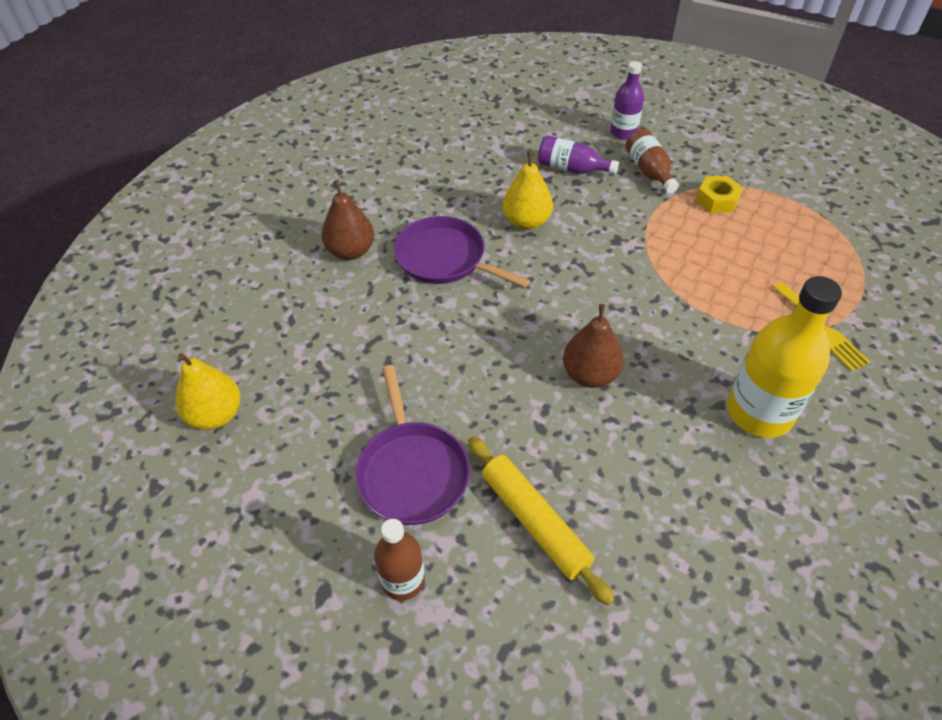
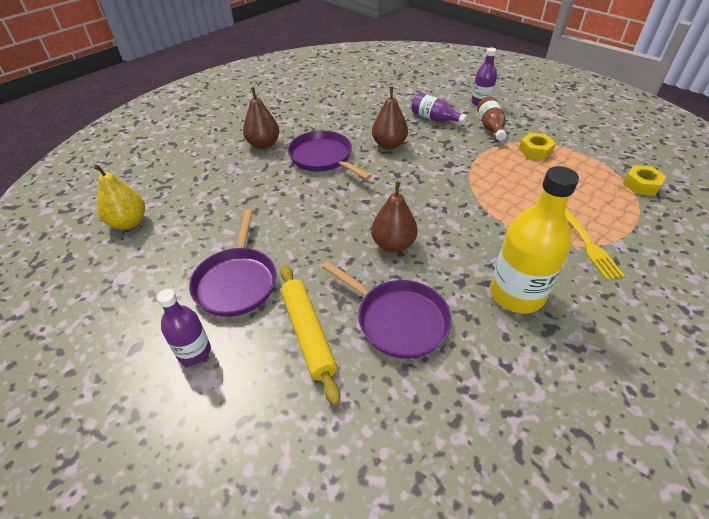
camera: 15 degrees right, 5 degrees down
(403, 580) = (194, 352): brown bottle -> purple bottle
(526, 222) = (389, 144): yellow pear -> brown pear
(635, 478) = (398, 320): none -> purple pan
(856, 230) = (641, 185): none -> yellow nut

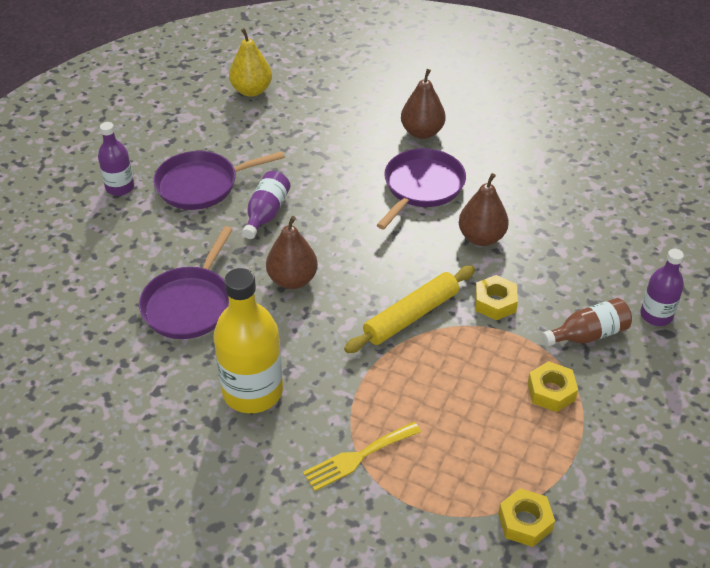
camera: 70 degrees right, 0 degrees up
(308, 333) = (156, 248): yellow rolling pin -> yellow rolling pin (411, 316)
(435, 119) = (574, 270): purple bottle -> purple bottle (266, 213)
(453, 153) = (495, 303): none -> yellow nut

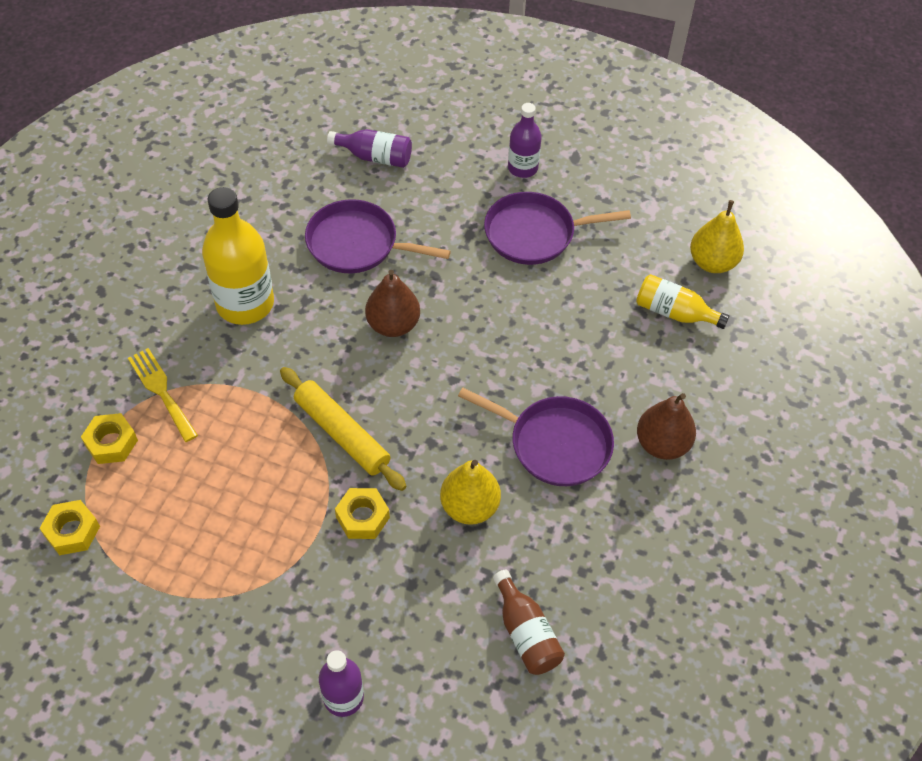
camera: 85 degrees right, 10 degrees up
(201, 185) = (534, 234): purple pan -> purple pan turned 75 degrees counterclockwise
(266, 213) = (493, 294): purple bottle -> purple bottle (375, 157)
(299, 114) = (674, 312): none -> yellow bottle
(481, 237) = (469, 507): brown pear -> yellow pear
(551, 391) = (231, 567): yellow nut -> yellow nut (111, 443)
(588, 334) = (313, 614): brown bottle -> brown bottle (526, 633)

